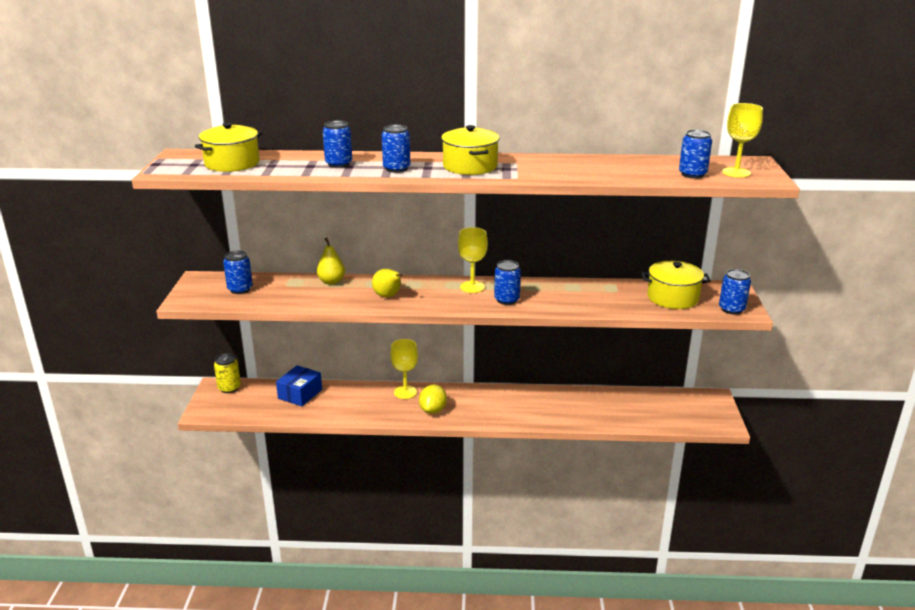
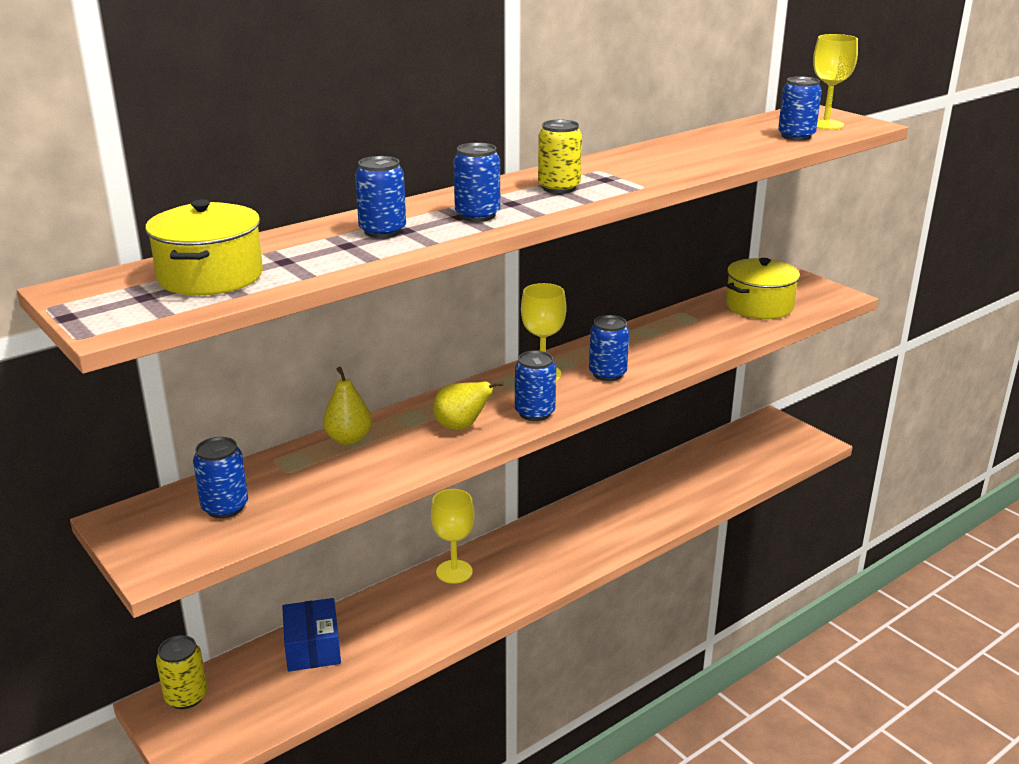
camera: 40 degrees left, 0 degrees up
(433, 410) = (520, 577): yellow lemon -> none
(470, 166) = (559, 188): yellow pot -> yellow can
(731, 309) = (827, 298): blue can -> blue can (535, 413)

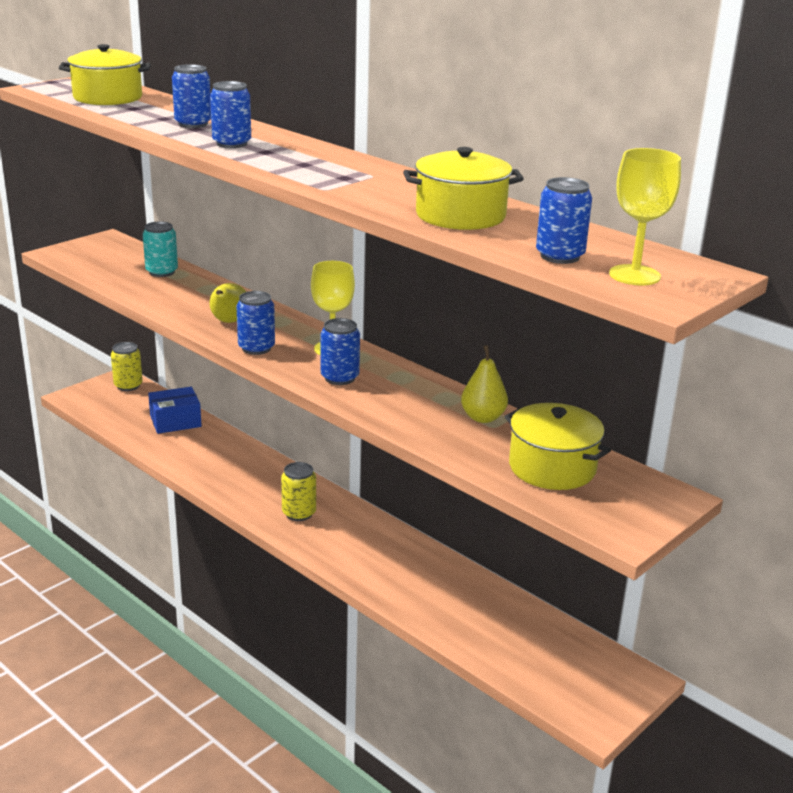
camera: 80 degrees right, 0 degrees up
(225, 507) = (118, 261): blue can -> none
(283, 472) = (162, 272): none -> turquoise can
(348, 439) = (208, 286): yellow pear -> yellow pear (483, 418)
(454, 572) = (272, 470): yellow goblet -> none
(559, 188) = (312, 164): yellow can -> yellow can (299, 513)
(710, 152) = (460, 215): none -> yellow pot

